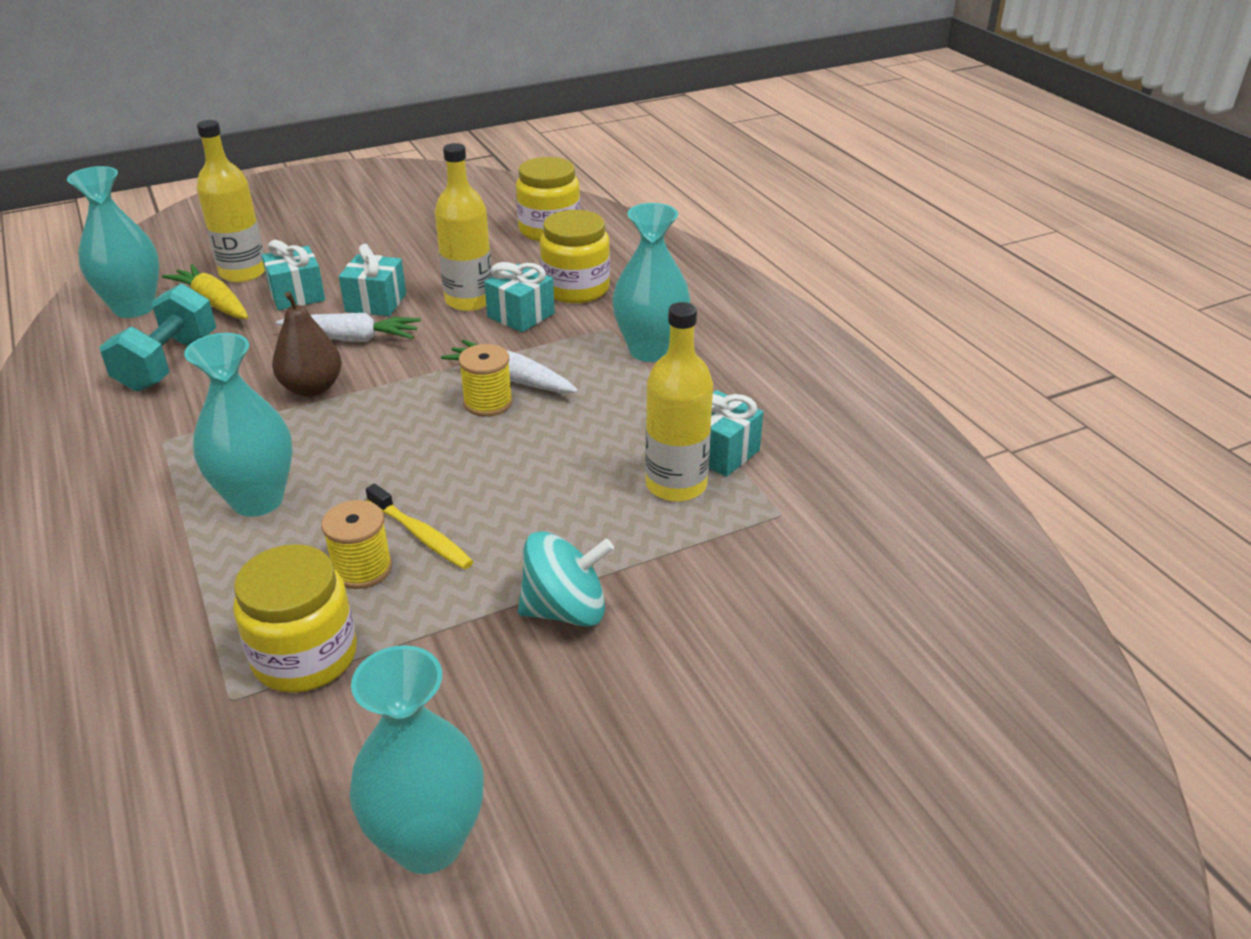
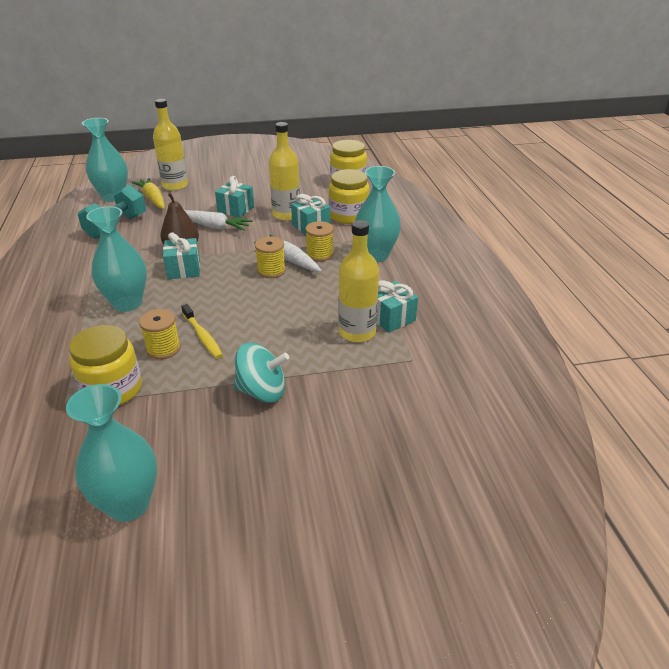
camera: 15 degrees right, 0 degrees up
(297, 295) = (197, 200): turquoise gift -> turquoise gift (184, 269)
(557, 362) = (319, 254): none -> yellow spool

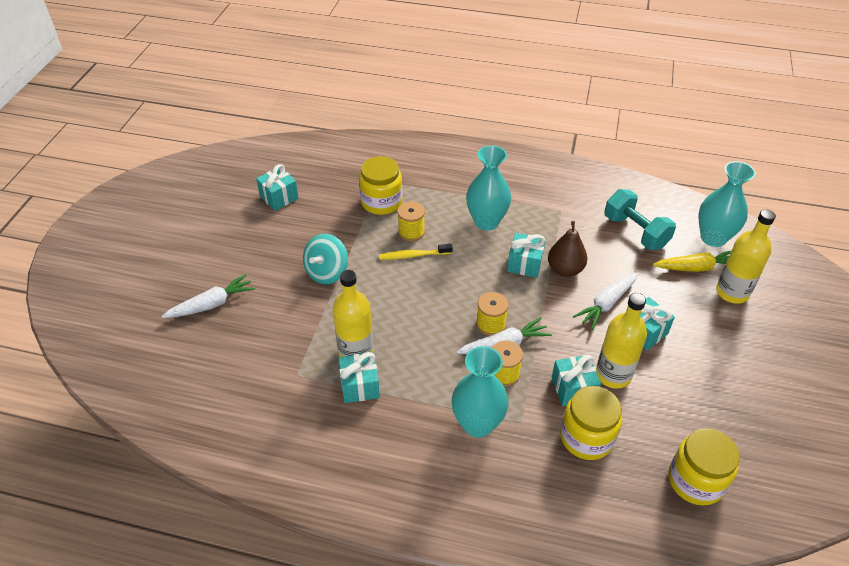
camera: 115 degrees right, 10 degrees up
(129, 504) = (279, 197): turquoise vase -> turquoise gift
(376, 474) = (212, 304): none -> white carrot

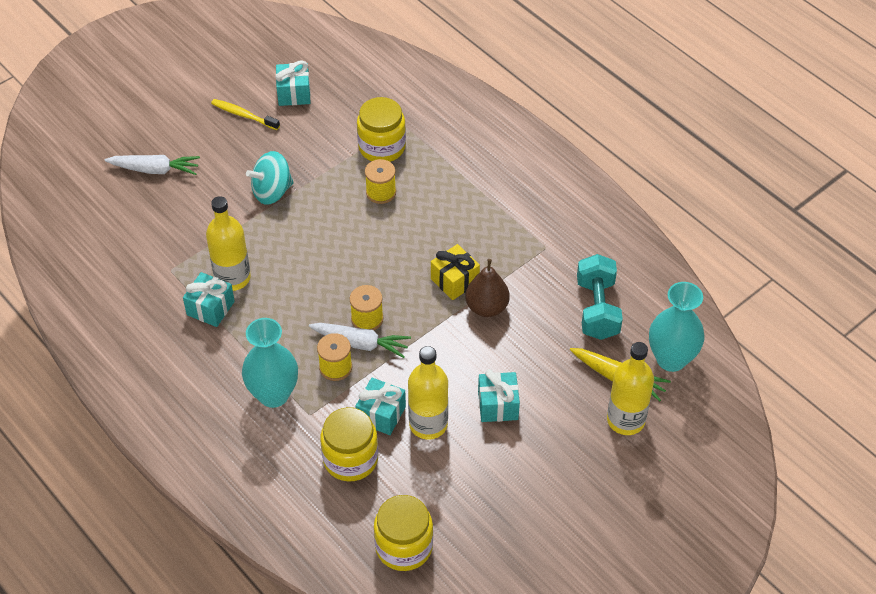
camera: 35 degrees right, 5 degrees up
(413, 255) = (361, 217): yellow toothbrush -> yellow toothbrush (243, 115)
(486, 222) = (461, 220): turquoise vase -> none
(525, 264) = (455, 281): turquoise gift -> yellow gift
(606, 304) = (490, 361): white carrot -> none

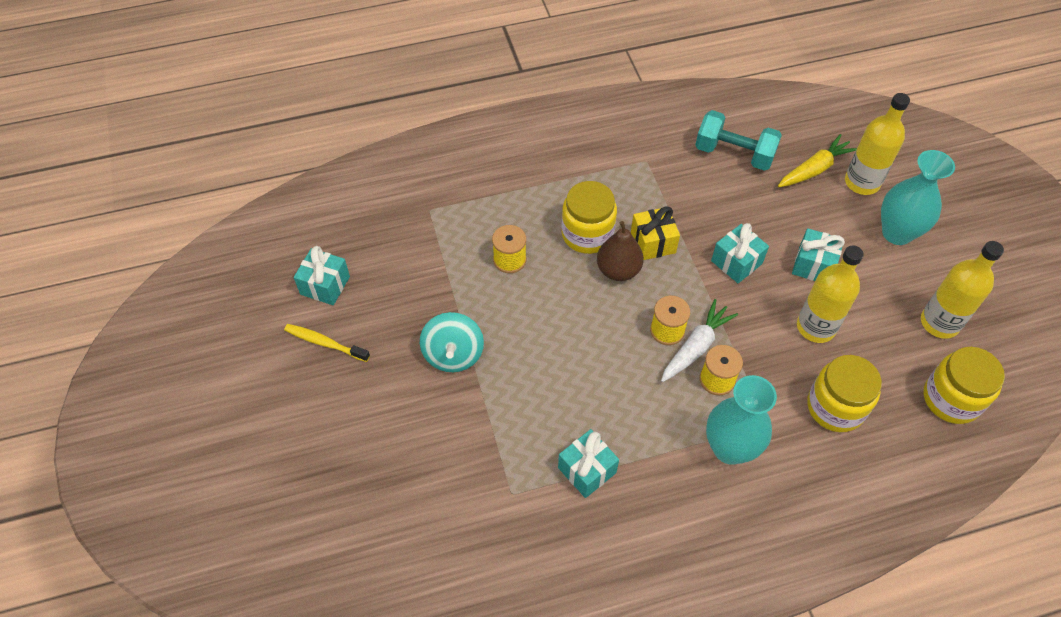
camera: 65 degrees left, 5 degrees up
(155, 170) = (351, 460): white carrot -> none
(232, 278) = (555, 434): yellow bottle -> yellow bottle (939, 323)
(243, 115) = (325, 343): yellow toothbrush -> yellow toothbrush turned 60 degrees clockwise
(381, 414) = (790, 361): turquoise gift -> turquoise gift (736, 262)
(382, 147) = (449, 237): yellow jar -> yellow jar (587, 234)
(487, 307) = (696, 230): brown pear -> brown pear (618, 270)
(671, 359) = (808, 128): turquoise vase -> turquoise vase (897, 233)

